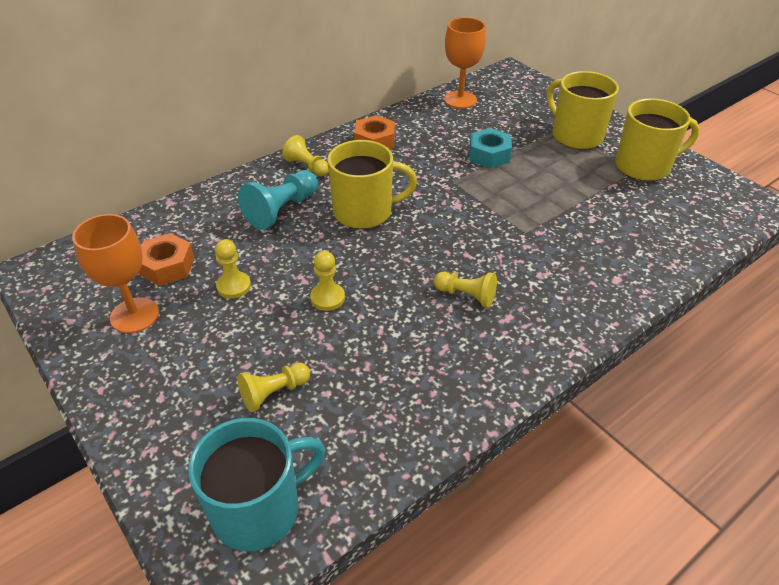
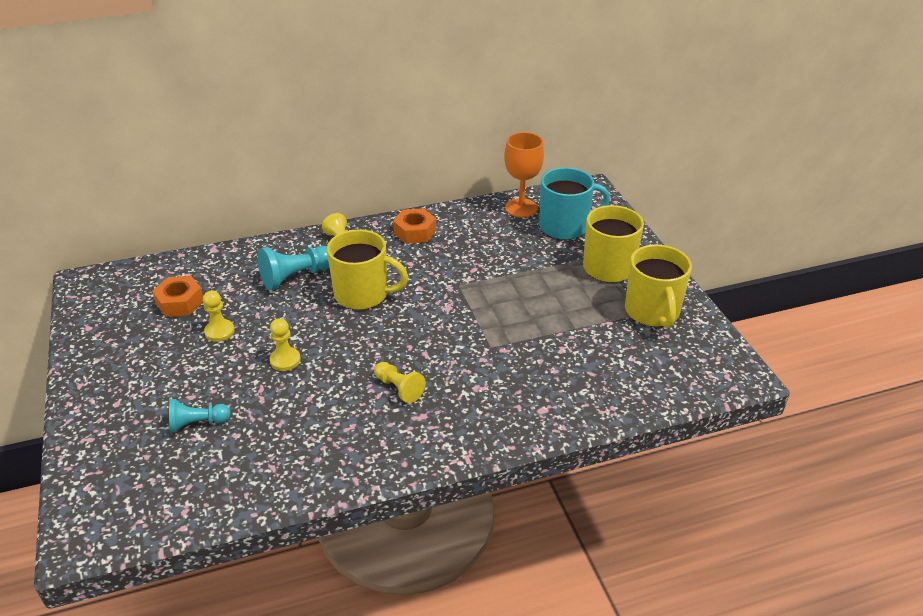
camera: 20 degrees right, 5 degrees down
(134, 315) = (134, 335): orange goblet -> none
(259, 509) = (135, 504): turquoise mug -> turquoise mug (565, 227)
(274, 393) = (197, 423): yellow pawn -> turquoise pawn
(489, 155) = (509, 267): turquoise nut -> none
(644, 166) = (652, 312): yellow mug -> yellow mug turned 75 degrees clockwise

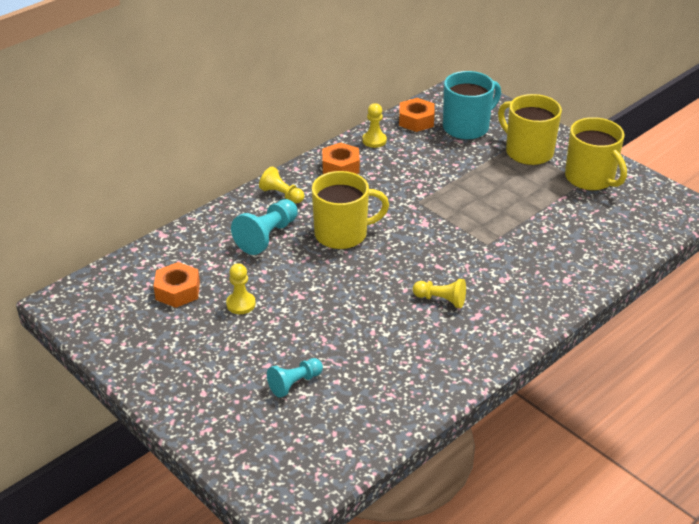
camera: 25 degrees left, 0 degrees up
(285, 360) = (324, 309): yellow pawn -> yellow pawn (374, 140)
(521, 208) = (416, 120): orange goblet -> orange nut

